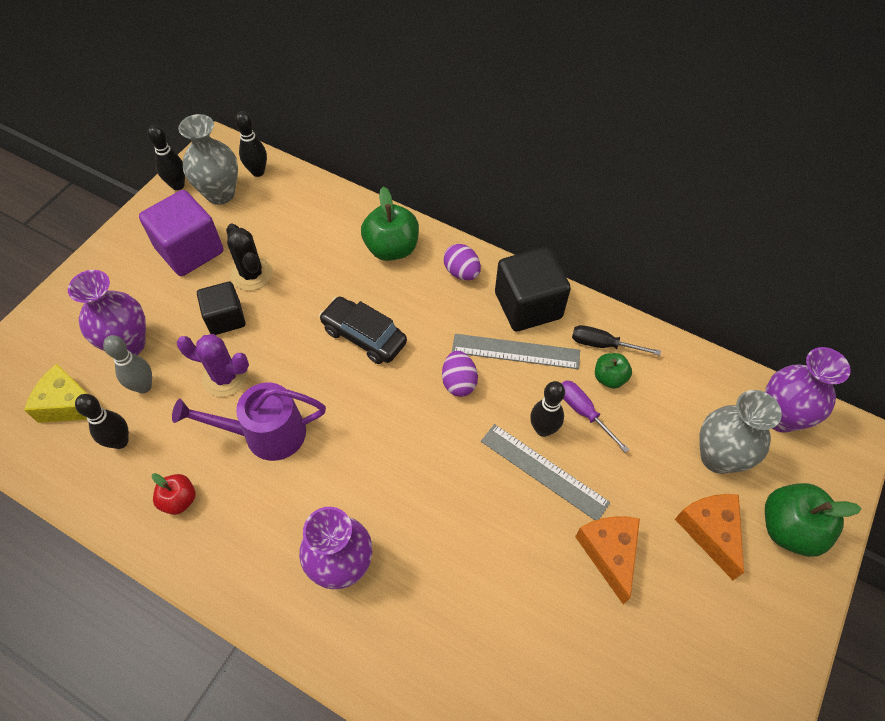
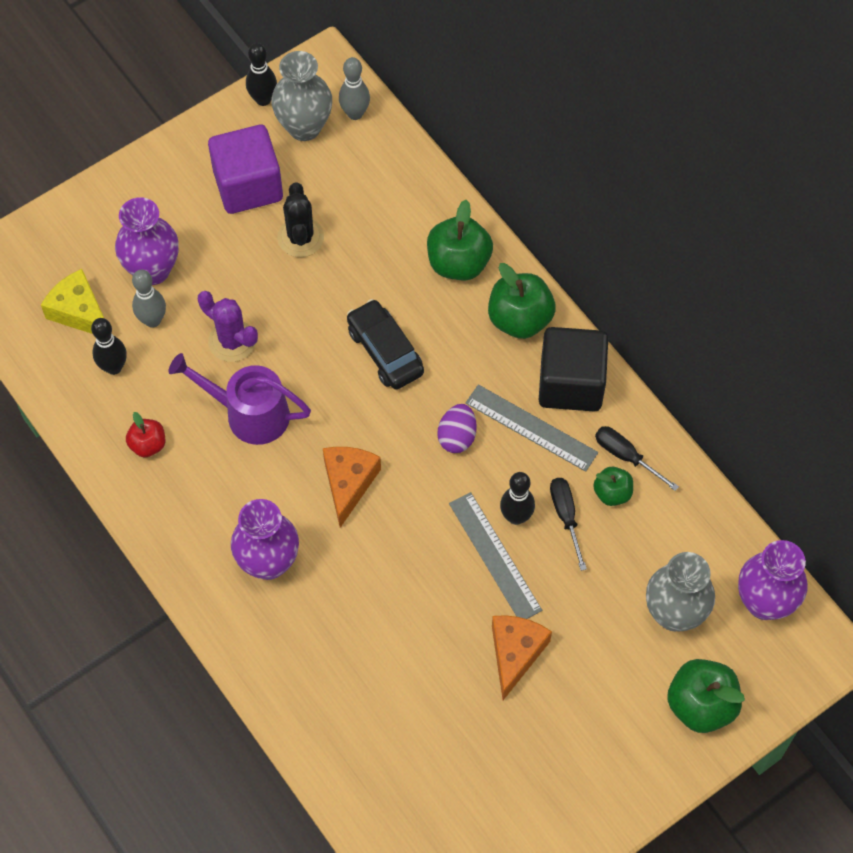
camera: 25 degrees right, 5 degrees up
(225, 318) = (256, 278): black cube -> none
(258, 172) = (355, 113): black bowling pin -> grey bowling pin
(461, 272) = (520, 319): purple egg -> green apple
(583, 412) = (565, 516): purple screwdriver -> black screwdriver
(710, 531) = (622, 675): orange cheese -> orange cheese (348, 483)

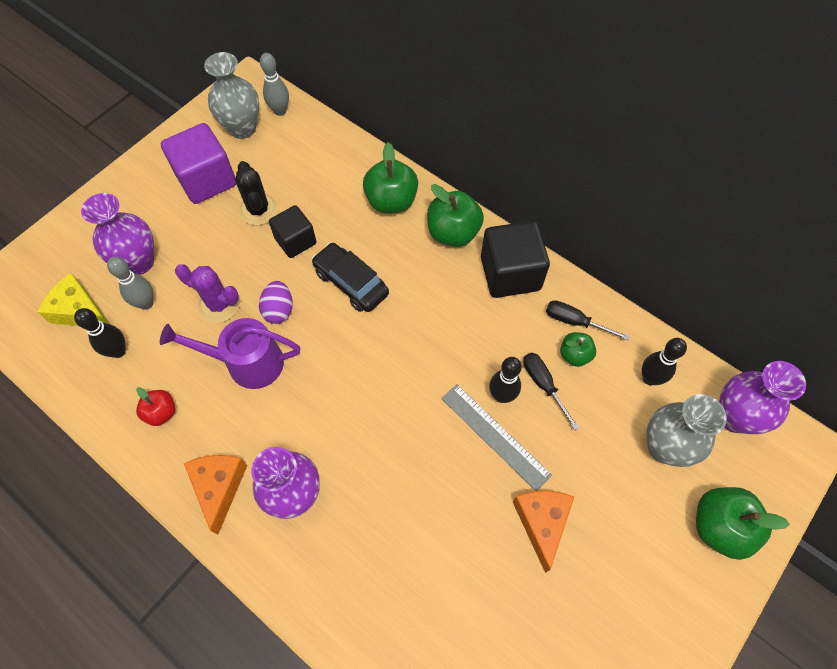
camera: 15 degrees left, 0 degrees up
(263, 99) = (205, 115): black bowling pin -> black bowling pin (649, 378)
(334, 286) = (295, 241): none -> black cube
(348, 483) = (349, 402): orange cheese -> orange cheese (219, 487)
(457, 437) = (431, 339): purple egg -> purple egg (279, 310)
(531, 428) = (490, 317): grey ruler -> none

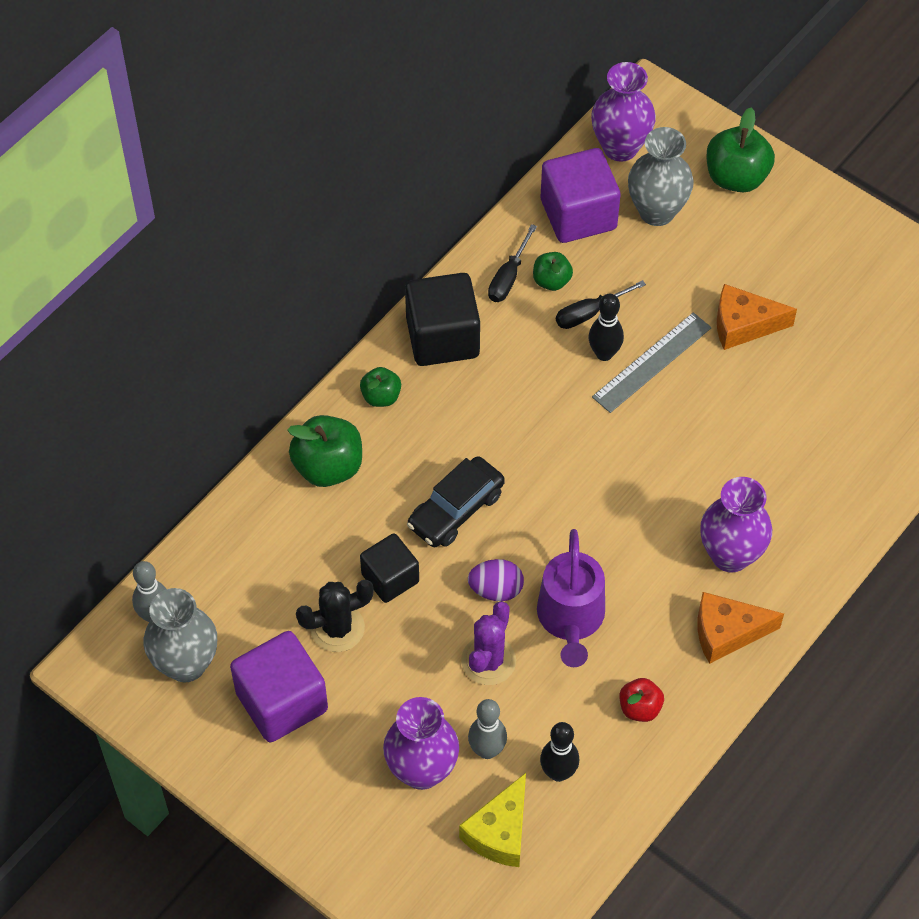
camera: 90 degrees left, 5 degrees down
(453, 233) = (381, 396): green apple -> green apple, size x0.57
(649, 378) = (578, 214): black bowling pin -> purple cube

